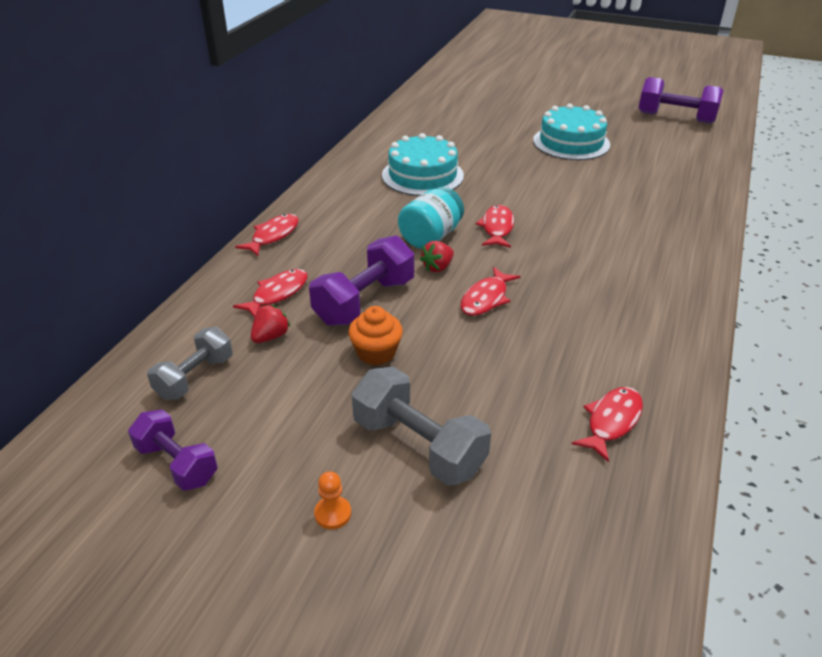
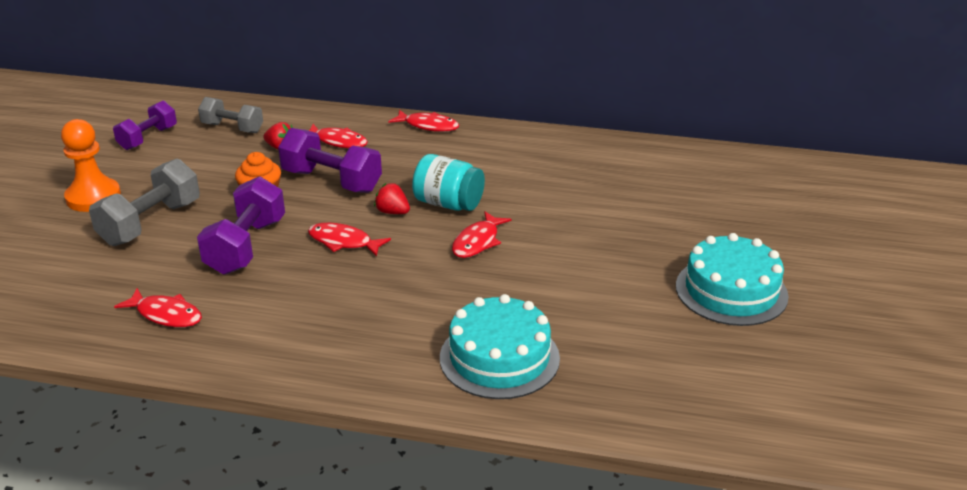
camera: 80 degrees right, 5 degrees down
(333, 513) = (93, 197): orange pawn -> orange pawn, size x2.12
(422, 175) = (579, 188): turquoise cake -> turquoise cake (499, 358)
(497, 228) = (477, 242): red fish -> red fish turned 120 degrees clockwise
(675, 118) = (899, 400): purple dumbbell -> purple dumbbell (246, 246)

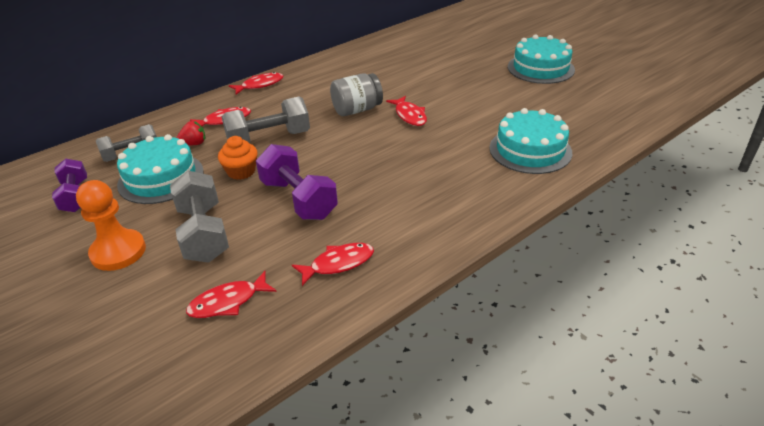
camera: 50 degrees left, 5 degrees up
(211, 161) = (161, 178): none -> turquoise cake
(331, 181) = (269, 139): purple dumbbell -> grey dumbbell
(343, 242) = (347, 159): red fish -> red fish (228, 302)
(392, 212) = (338, 131): red strawberry -> none
(448, 204) = (357, 110): turquoise jar -> grey jar

